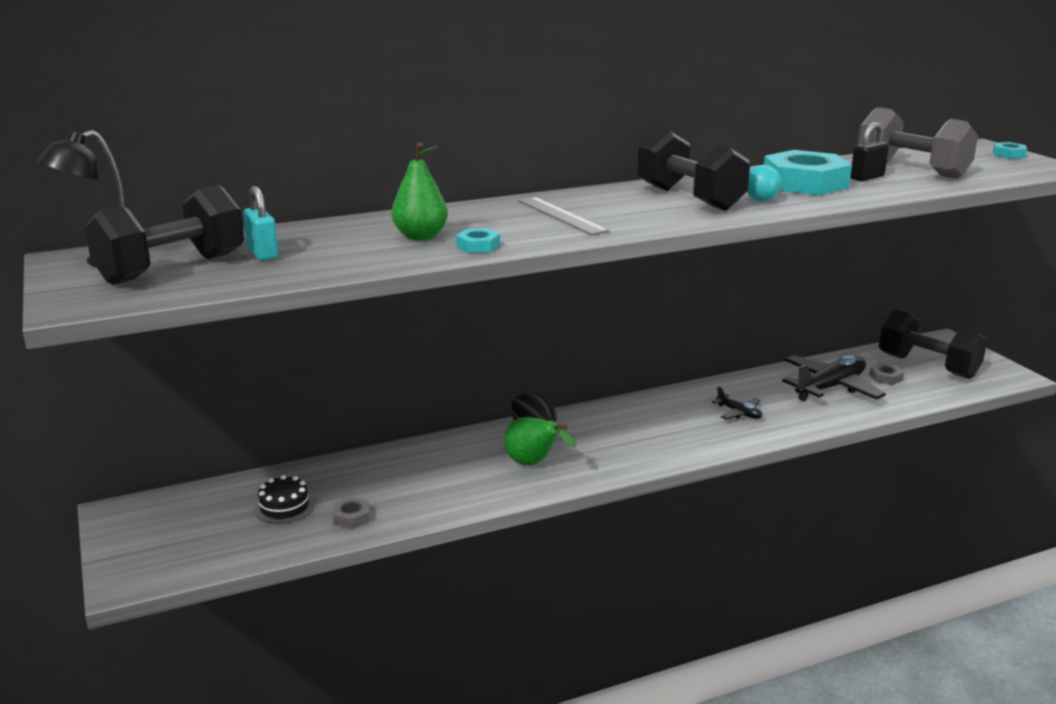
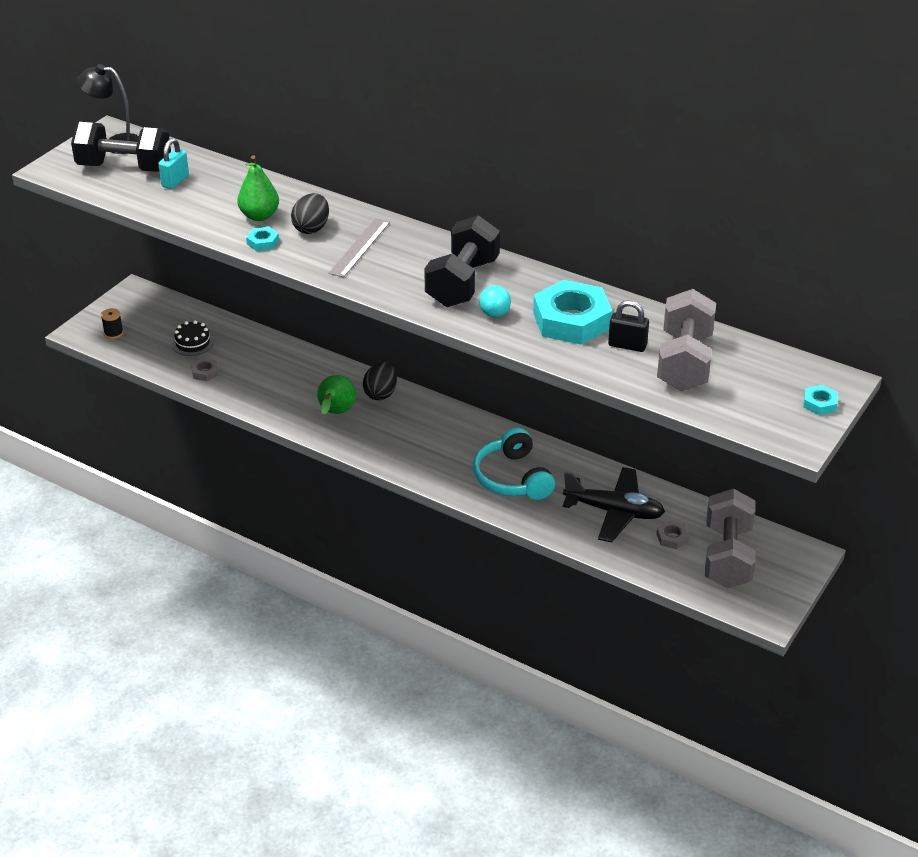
camera: 55 degrees right, 15 degrees up
(173, 555) = (113, 333): none -> black spool
(488, 223) = (311, 228): none -> black egg
(739, 413) = (512, 478): black plane -> turquoise headphones
(927, 366) = (727, 557): black dumbbell -> grey dumbbell

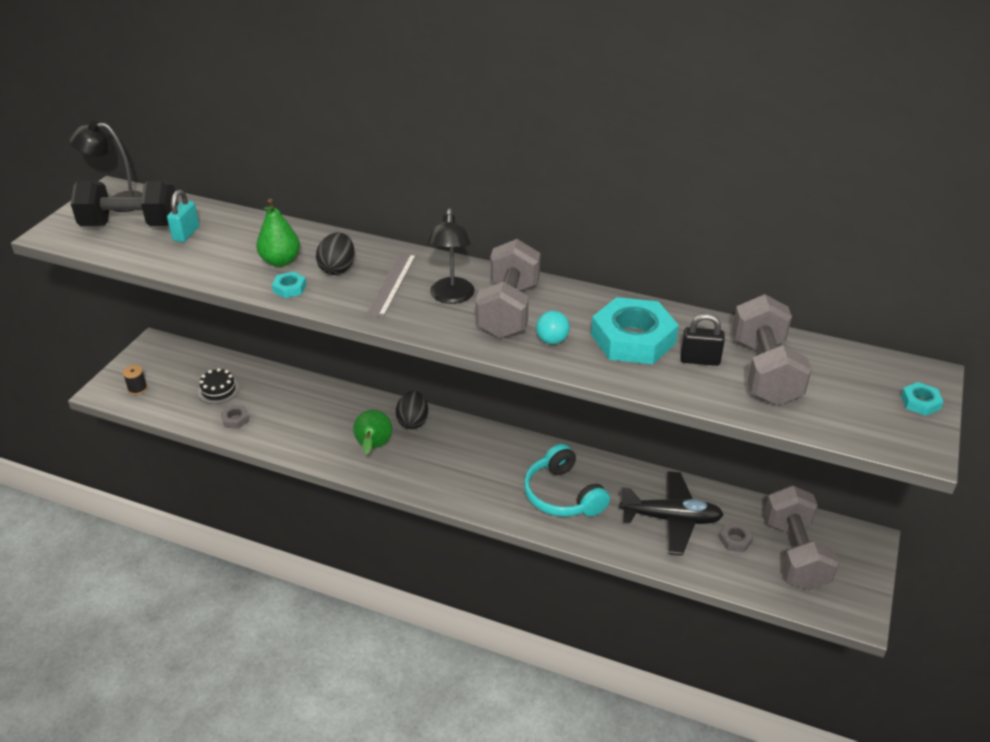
camera: 10 degrees left, 0 degrees up
(412, 265) = (451, 297): none -> black lamp
(462, 283) = (508, 310): black dumbbell -> grey dumbbell

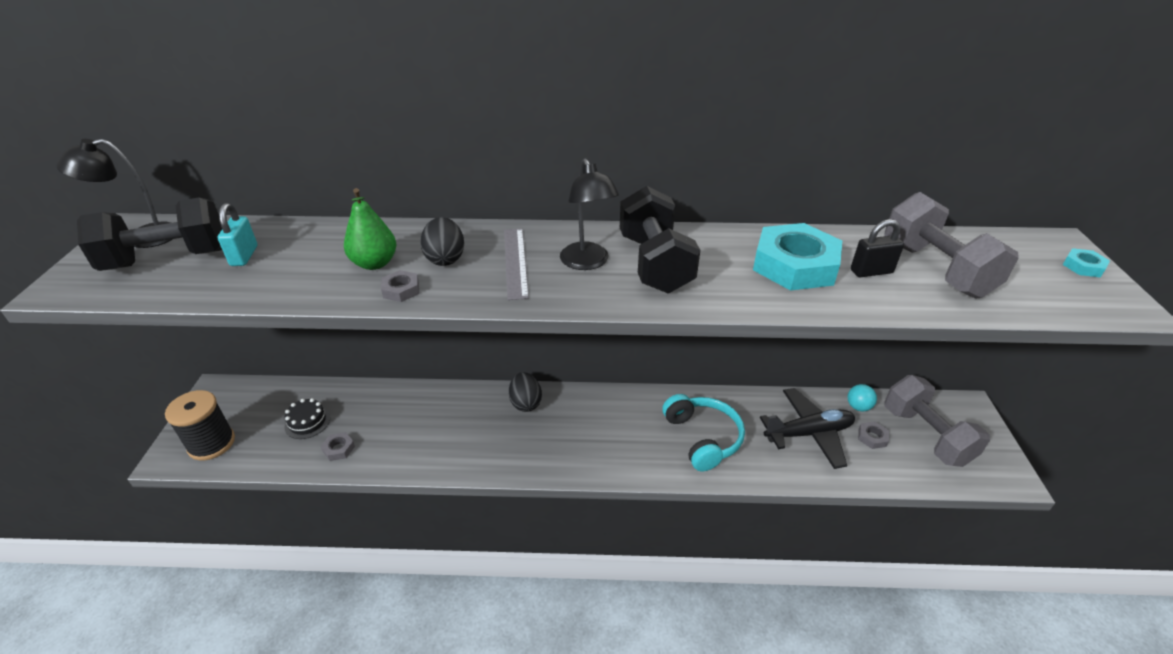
camera: 20 degrees left, 0 degrees up
(137, 389) = (211, 443): black spool -> black spool, size x2.07
(289, 288) = (401, 290): turquoise nut -> grey nut
(373, 447) = (499, 439): green pear -> none
(508, 310) = (654, 264): grey dumbbell -> black dumbbell
(552, 340) = (720, 284): turquoise ball -> turquoise ball (858, 407)
(562, 495) = (703, 438): turquoise headphones -> turquoise headphones turned 150 degrees counterclockwise

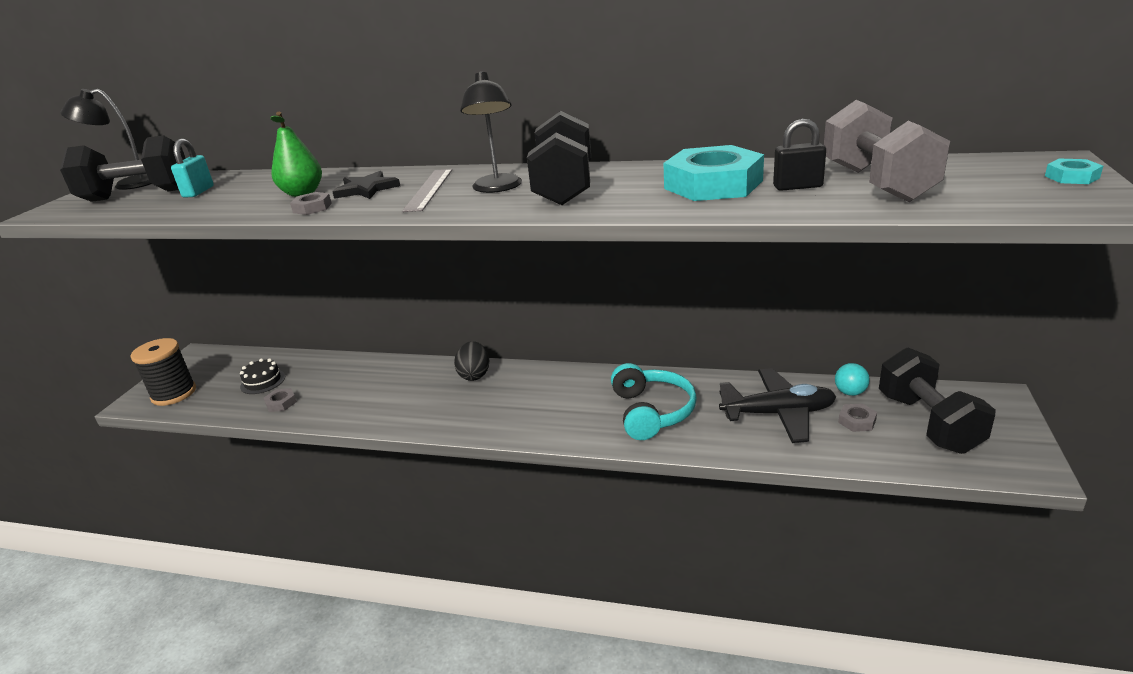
camera: 15 degrees right, 10 degrees down
(445, 258) = (366, 189): black egg -> black star
(925, 436) = (928, 423): grey dumbbell -> black dumbbell

